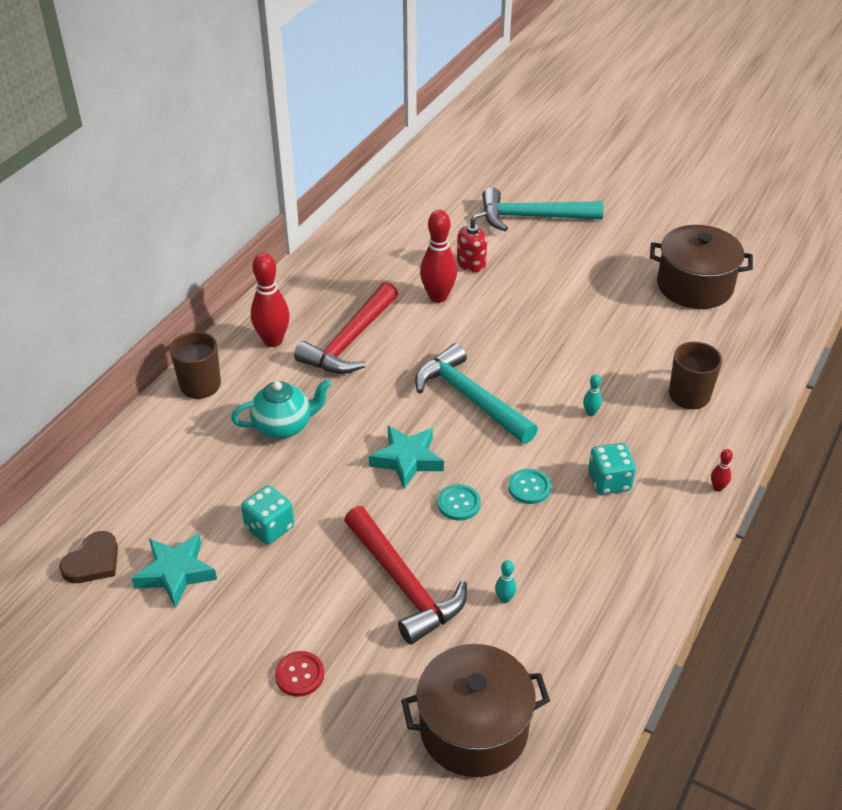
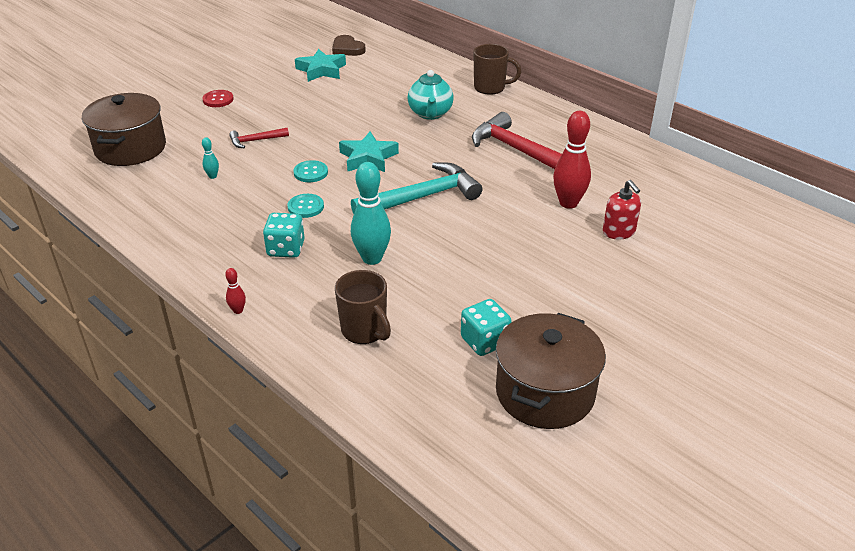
camera: 105 degrees right, 5 degrees down
(269, 527) = (337, 100): turquoise dice -> turquoise dice (484, 341)
(273, 340) = (530, 118): red bowling pin -> none
(404, 584) = (256, 140): red hammer -> red hammer, size x0.49
(532, 217) = (704, 291): turquoise hammer -> none
(590, 413) = (372, 258): turquoise bowling pin -> turquoise bowling pin, size x2.22

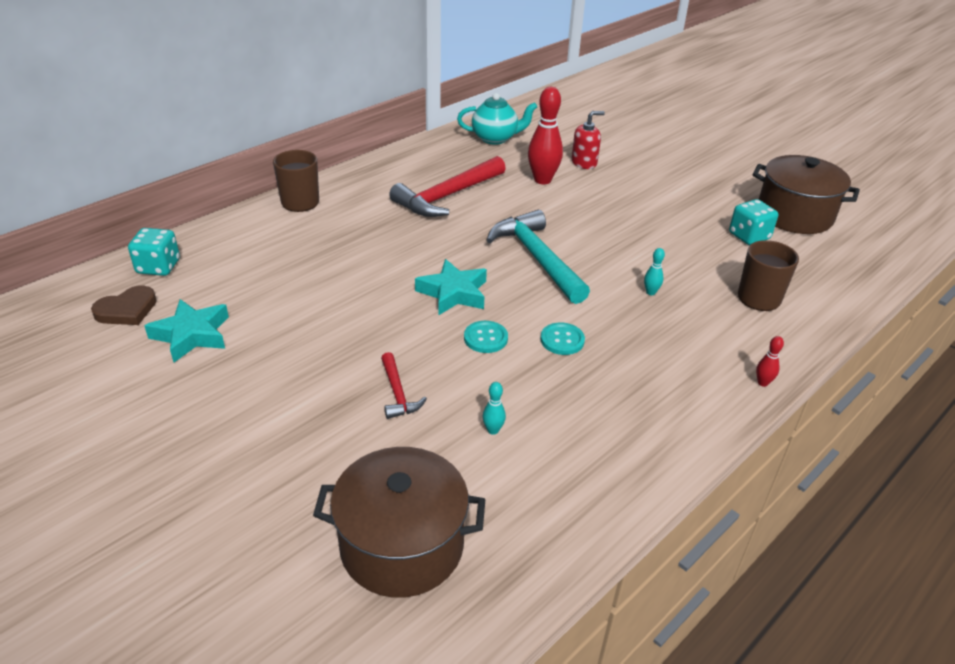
camera: 90 degrees left, 0 degrees up
(218, 100) = (253, 447): red button -> none
(286, 249) = (647, 352): turquoise dice -> turquoise dice (158, 267)
(372, 258) = (650, 292): turquoise bowling pin -> turquoise bowling pin, size x0.45
(430, 114) = (354, 245): turquoise teapot -> turquoise teapot (495, 138)

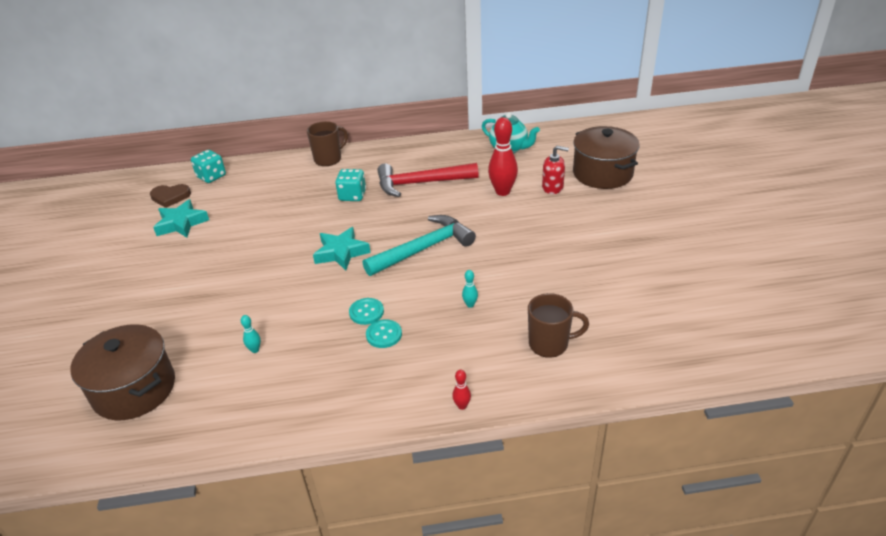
camera: 40 degrees right, 0 degrees up
(397, 393) = (235, 302): red hammer -> none
(485, 338) = (323, 290): turquoise button -> turquoise button (384, 335)
(537, 258) = (423, 249): turquoise hammer -> turquoise hammer turned 45 degrees clockwise
(749, 236) = (610, 292): turquoise dice -> turquoise dice (352, 195)
(794, 215) = (679, 289): brown pot -> brown pot (602, 173)

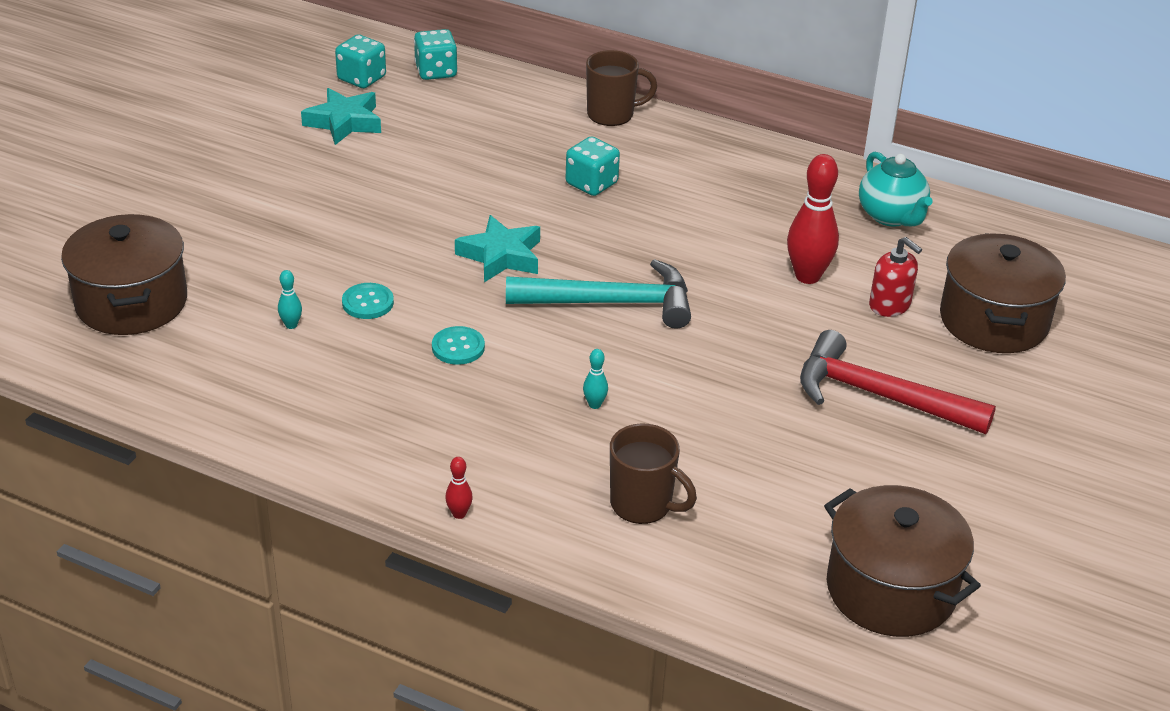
camera: 30 degrees right, 0 degrees up
(170, 197) = (361, 78): brown heart -> turquoise dice
(384, 335) = (452, 385): turquoise button -> turquoise button (368, 303)
(421, 183) = (703, 209): red hammer -> red hammer (879, 396)
(705, 319) = (891, 589): none -> brown pot

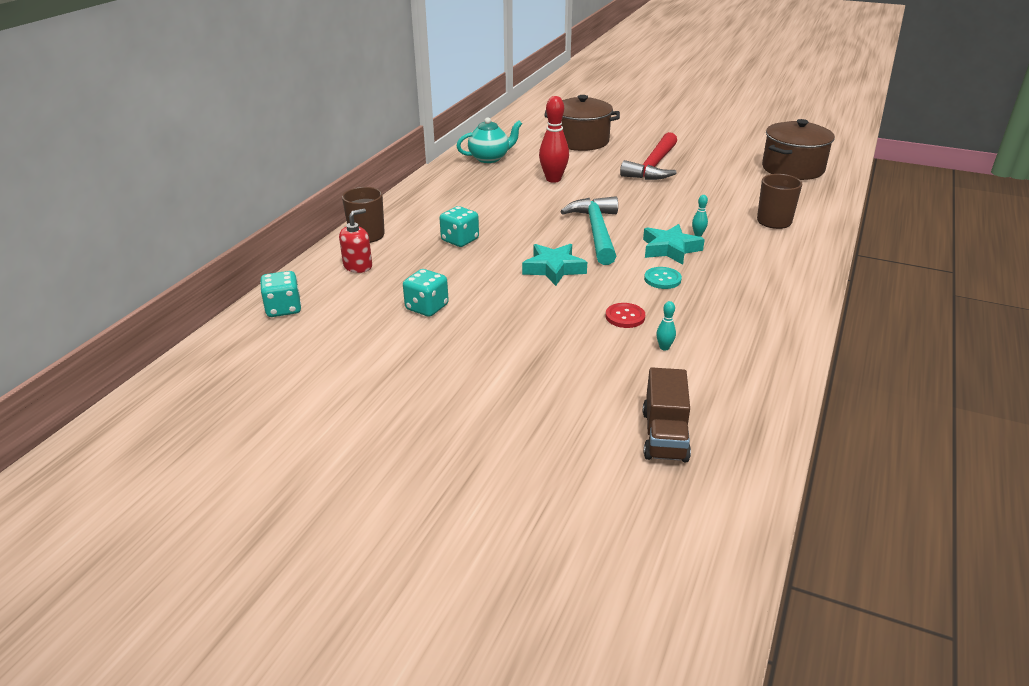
camera: 90 degrees left, 5 degrees down
(131, 302) = (664, 435): brown pot -> brown truck
(344, 122) = (363, 349): turquoise star -> turquoise star (670, 249)
(361, 78) = (286, 346): turquoise dice -> turquoise dice (427, 307)
(368, 303) = (625, 317): turquoise button -> red button
(459, 514) = (819, 271): red bowling pin -> none
(890, 305) = (575, 161): red soap dispenser -> red soap dispenser (358, 266)

